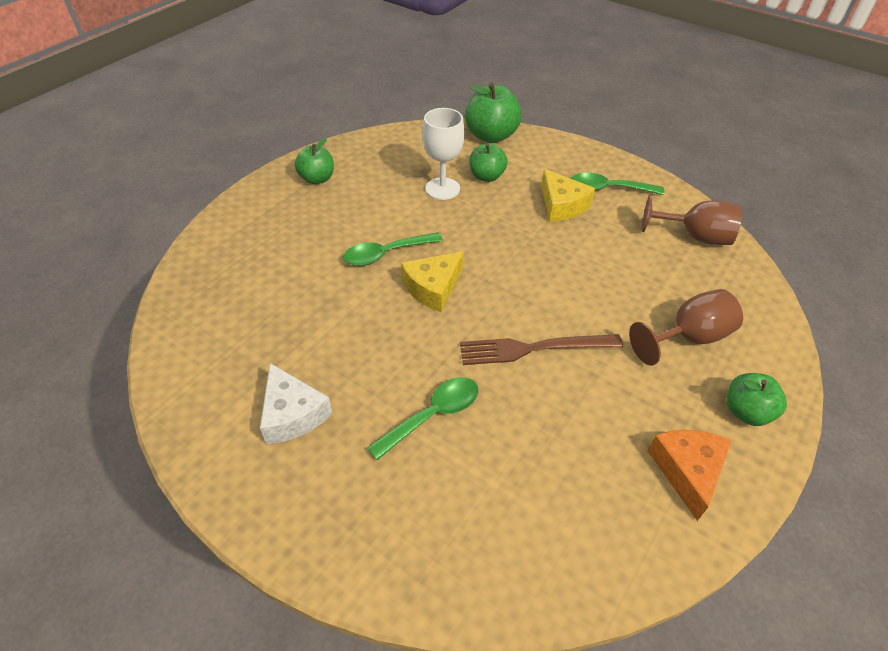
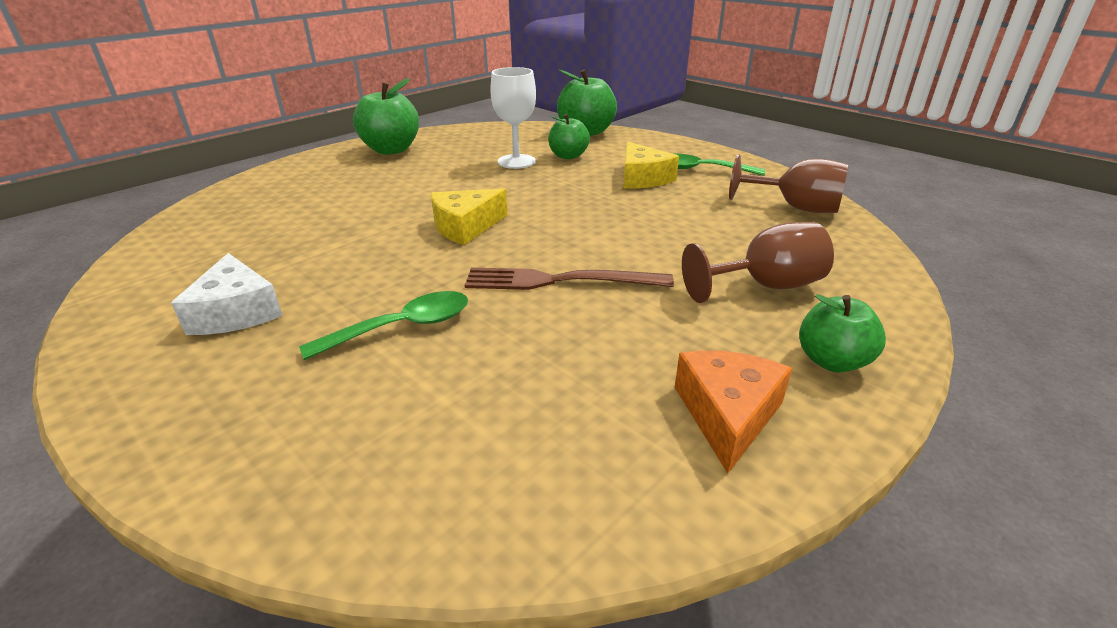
camera: 10 degrees right, 15 degrees down
(317, 179) = (391, 150): green apple -> green apple, size x1.57
(386, 254) = (428, 200): green spoon -> none

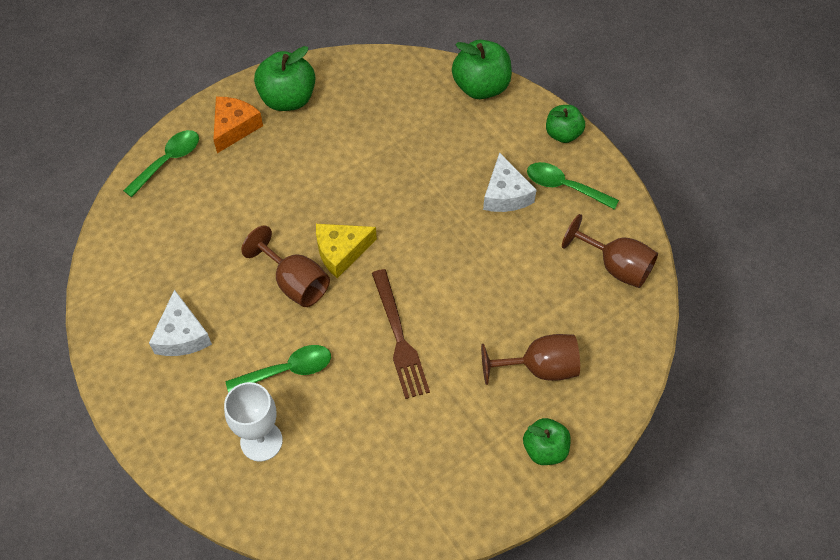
camera: 10 degrees right, 25 degrees up
(249, 190) = (168, 161): none -> green spoon
(408, 253) = (295, 283): none -> brown goblet
(516, 161) = (400, 143): white goblet -> white goblet (261, 441)
(560, 281) = (399, 337): brown fork -> brown fork turned 120 degrees counterclockwise
(568, 156) = (450, 139): green apple -> green apple (563, 134)
(642, 178) = (505, 194): yellow cheese -> white cheese
(727, 414) = (462, 480): orange cheese -> orange cheese (234, 127)

